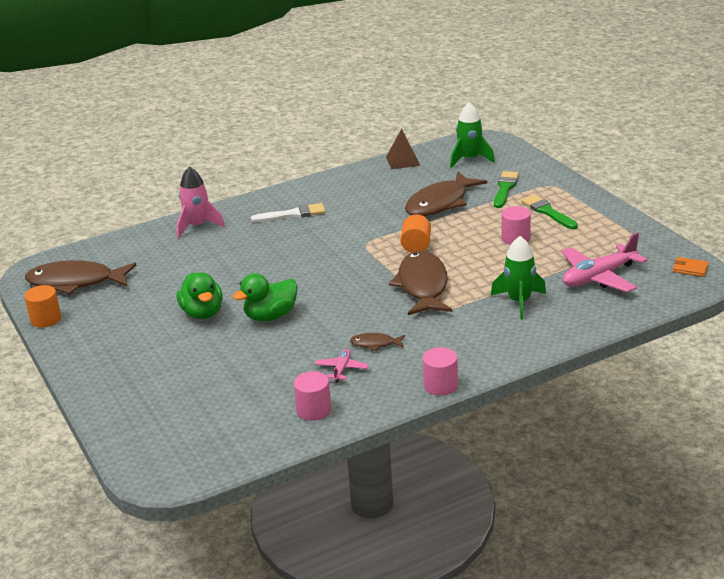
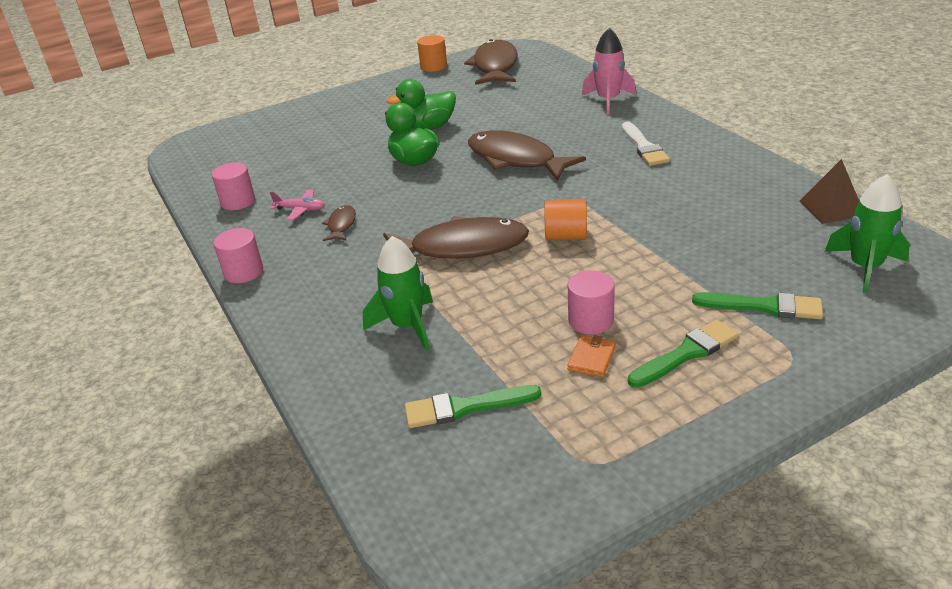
camera: 90 degrees right, 5 degrees up
(440, 203) = (697, 248): brown fish -> brown fish (516, 159)
(599, 277) = (465, 407): pink plane -> green brush
(690, 269) = (482, 531): orange wallet -> orange wallet (592, 358)

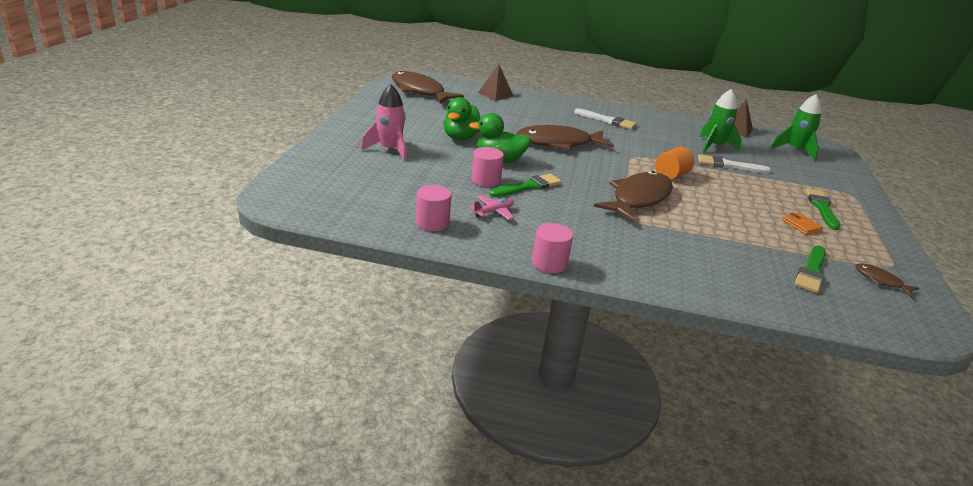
camera: 55 degrees left, 5 degrees down
(341, 225) = (543, 211): brown fish -> brown fish (880, 281)
(407, 326) = (706, 248): green rocket -> green rocket (714, 146)
(433, 66) = (373, 98): orange cylinder -> none
(572, 84) = (495, 94): none -> brown pyramid
(591, 320) = (765, 209): pink cylinder -> pink cylinder (486, 180)
(608, 100) = (536, 100): pink rocket -> pink rocket (389, 150)
(682, 251) = (729, 165): none -> white brush
(764, 306) = (802, 178): green brush -> green brush (528, 187)

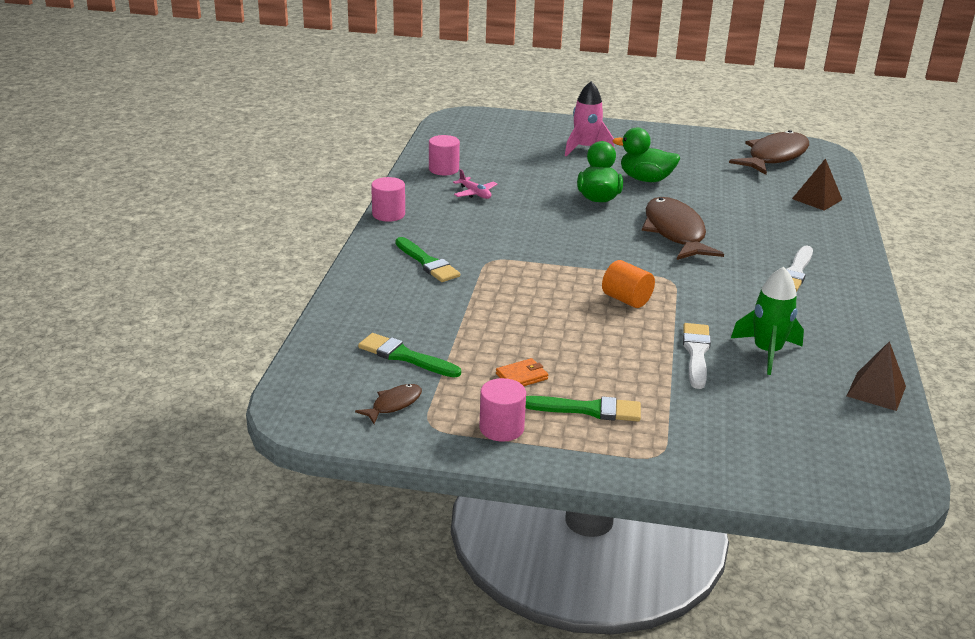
camera: 90 degrees right, 0 degrees up
(486, 180) = (542, 191): pink cylinder -> pink cylinder (501, 428)
(528, 187) = (539, 210): green brush -> green brush (427, 263)
(638, 198) = (543, 269): brown fish -> none
(795, 150) = (823, 440): green rocket -> none

